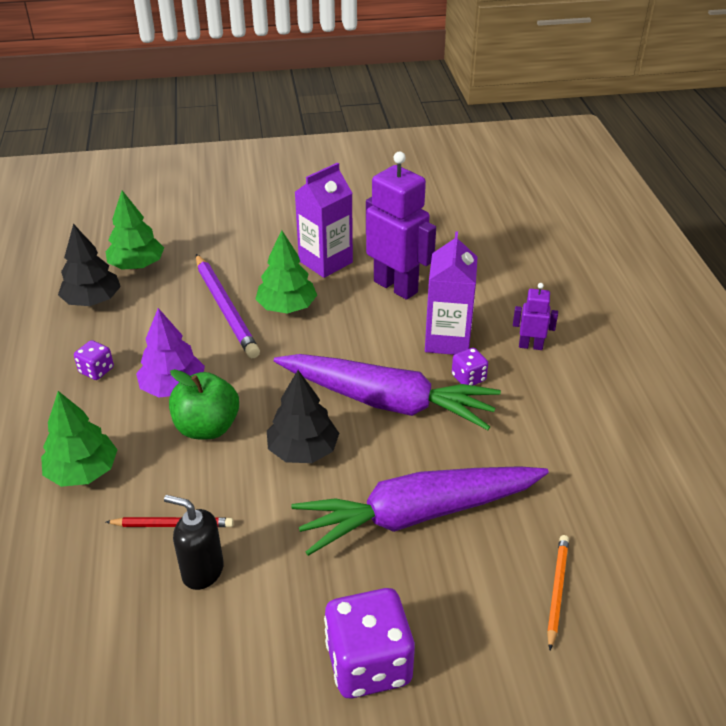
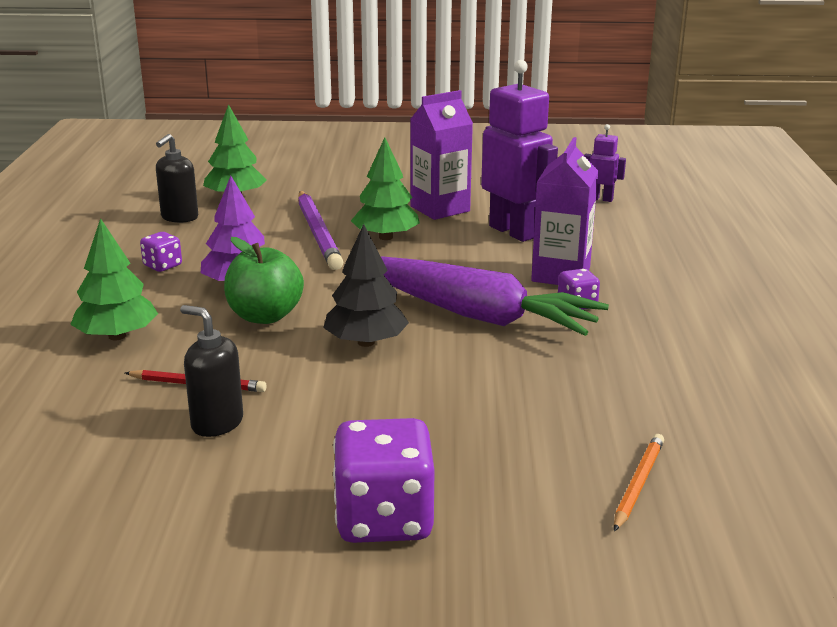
camera: 10 degrees right, 15 degrees down
(92, 300) = (179, 217): black tree -> black soap dispenser
(417, 515) = (483, 404): purple carrot -> none
(530, 346) = (658, 286): purple robot -> purple robot (601, 199)

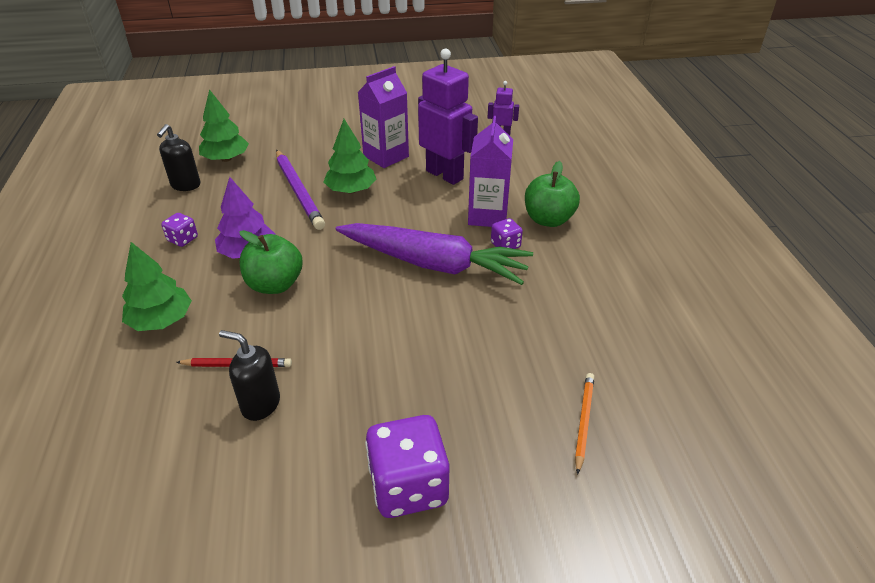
camera: 10 degrees left, 15 degrees up
(366, 342) = (358, 303): black tree -> none
(643, 285) = (548, 219): none -> green apple

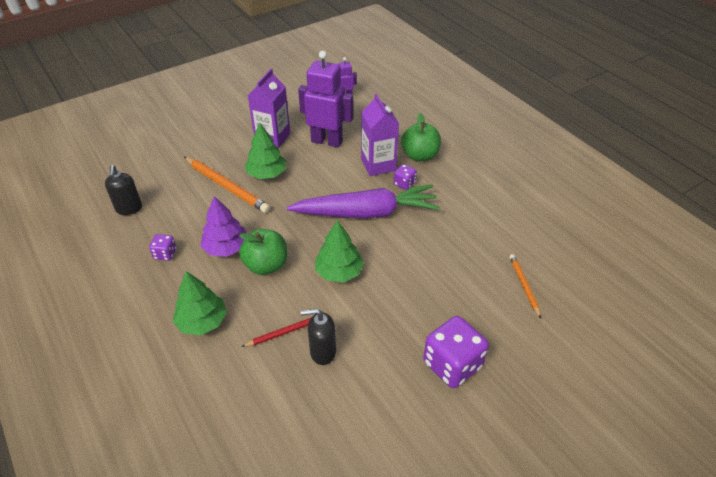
camera: 25 degrees left, 5 degrees up
(226, 159) = (145, 176): green tree -> green tree (339, 272)
(298, 191) = (226, 186): purple pencil -> orange pencil

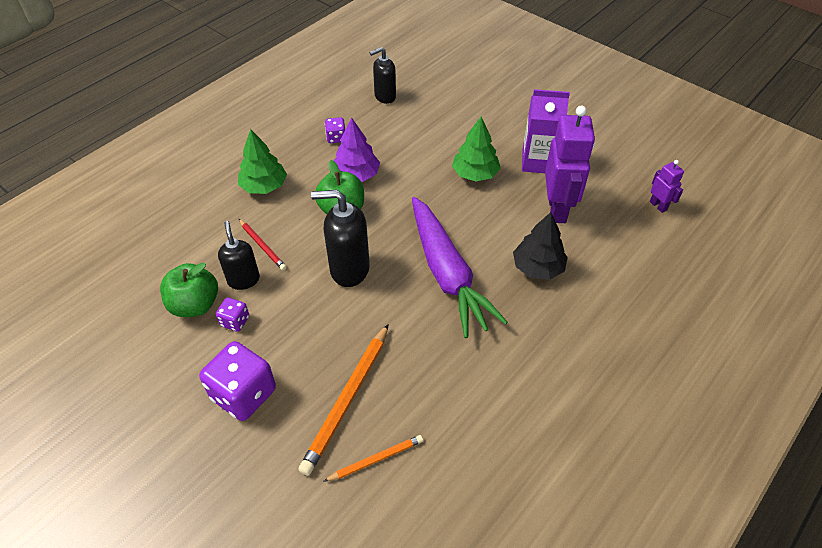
camera: 75 degrees right, 5 degrees up
(226, 186) = (442, 149): orange pencil -> orange pencil (347, 399)
(339, 272) = (349, 269): green tree -> black soap dispenser
(378, 165) = (538, 267): purple carton -> black tree
(404, 183) = (514, 301): purple dice -> purple dice (235, 321)
(420, 156) = (578, 308): green apple -> green apple (195, 305)

